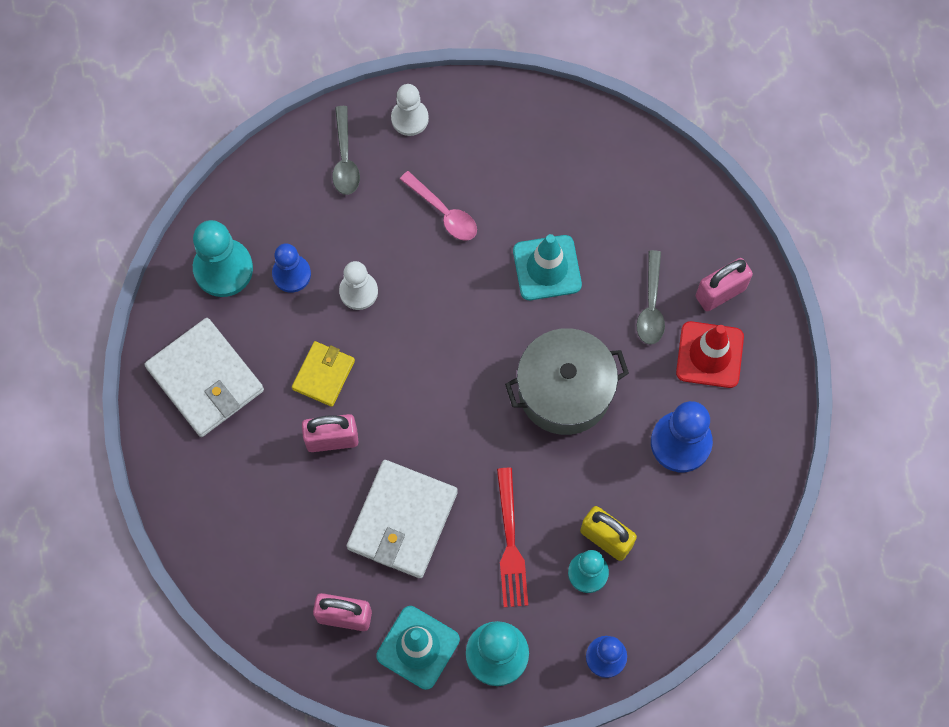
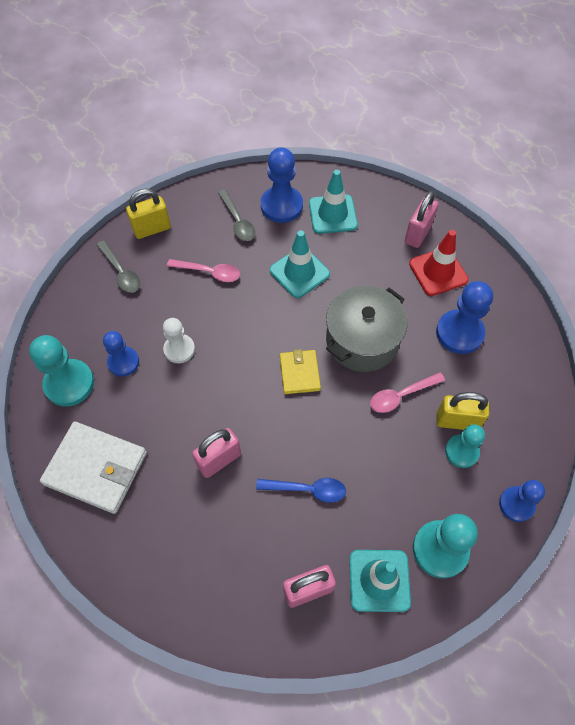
camera: 30 degrees left, 10 degrees down
(323, 375) = (186, 418): yellow wallet -> yellow wallet (299, 373)
(402, 520) = (307, 489): white wallet -> blue spoon
(409, 118) = (152, 229): white pawn -> yellow padlock
(510, 544) = (395, 462): red fork -> none
(565, 477) = (401, 395): none -> pink spoon
(580, 167) = (281, 206): none -> blue pawn
(634, 211) = (332, 214): none -> turquoise traffic cone
(651, 306) = (381, 262): grey spoon -> grey spoon (237, 221)

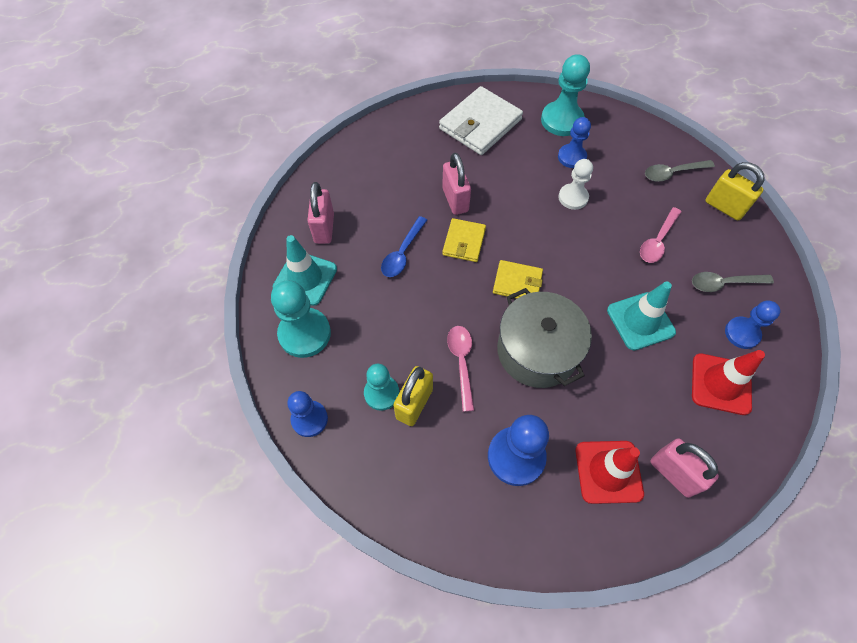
camera: 110 degrees right, 0 degrees up
(152, 229) = (724, 207): yellow padlock -> yellow padlock turned 45 degrees counterclockwise
(270, 434) = (464, 242): none -> yellow wallet
(281, 206) = (742, 333): blue pawn -> blue pawn, size x0.65
(332, 214) = (721, 384): turquoise traffic cone -> red traffic cone

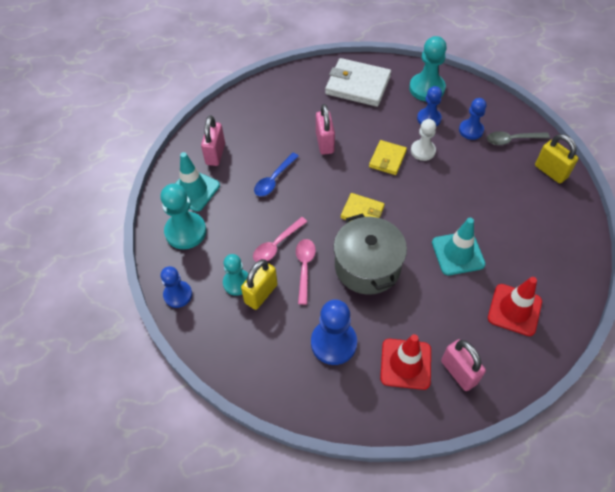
camera: 10 degrees right, 5 degrees down
(464, 242) = (325, 176): yellow wallet -> yellow wallet (387, 159)
(480, 124) = (357, 85): white wallet -> white wallet turned 60 degrees clockwise
(657, 241) = (487, 192): pink spoon -> pink spoon (277, 245)
(724, 283) = (536, 232): grey spoon -> none
(742, 333) = (542, 273): blue pawn -> blue pawn (471, 130)

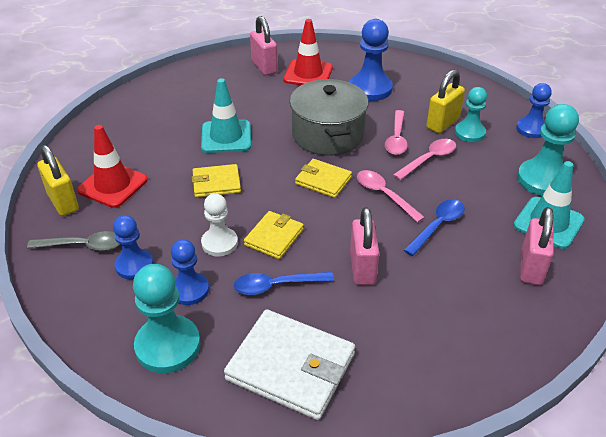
camera: 175 degrees left, 15 degrees down
(313, 203) = (384, 195): none -> pink spoon
(376, 126) = (276, 286): none -> blue spoon
(445, 201) = (216, 183): none -> yellow wallet
(514, 310) = (193, 96): red traffic cone -> red traffic cone (113, 185)

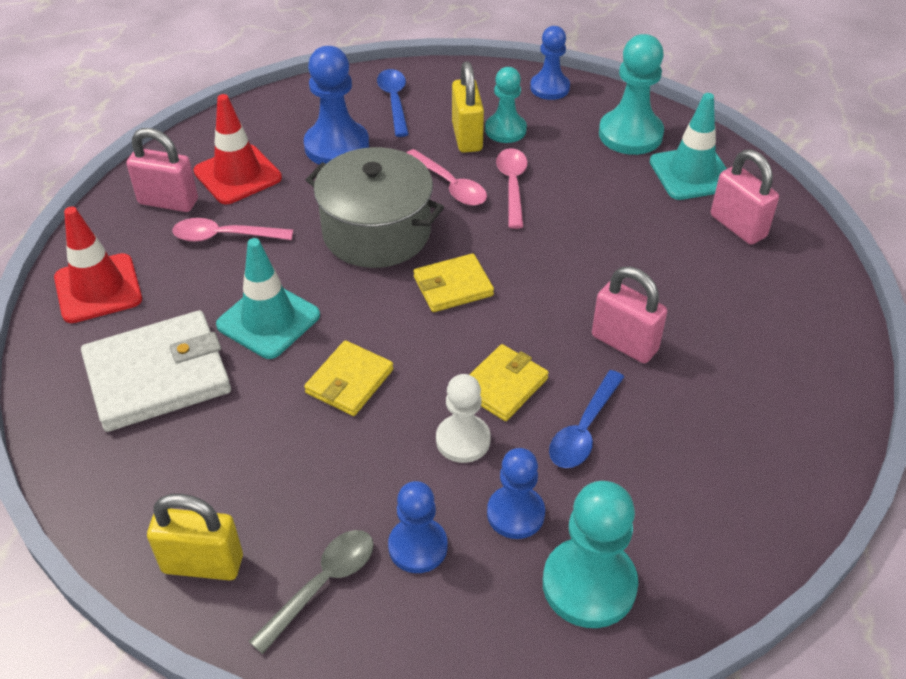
camera: 50 degrees left, 5 degrees up
(113, 185) = (230, 488): red traffic cone -> red traffic cone (98, 288)
(274, 237) = (503, 385): yellow wallet -> yellow wallet turned 60 degrees clockwise
(291, 366) = (713, 488): white wallet -> white wallet (157, 375)
(384, 195) = (531, 255): pink spoon -> pink spoon (225, 236)
(437, 226) = (619, 248): blue spoon -> blue spoon (394, 101)

